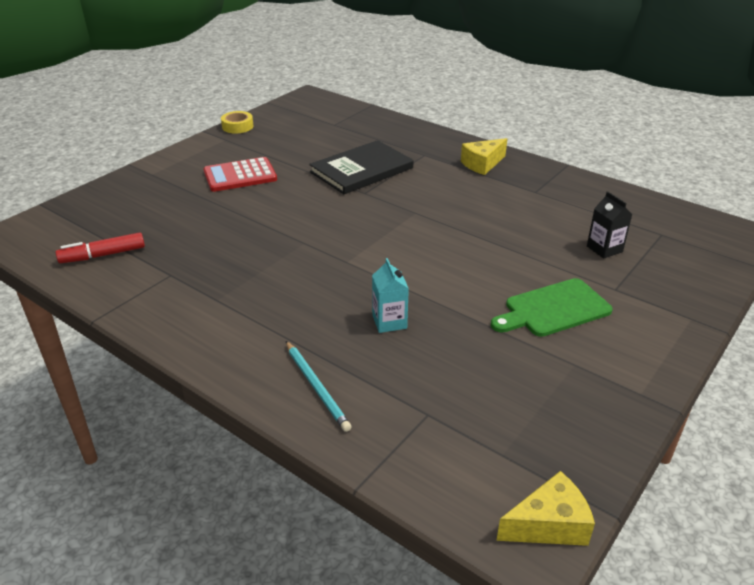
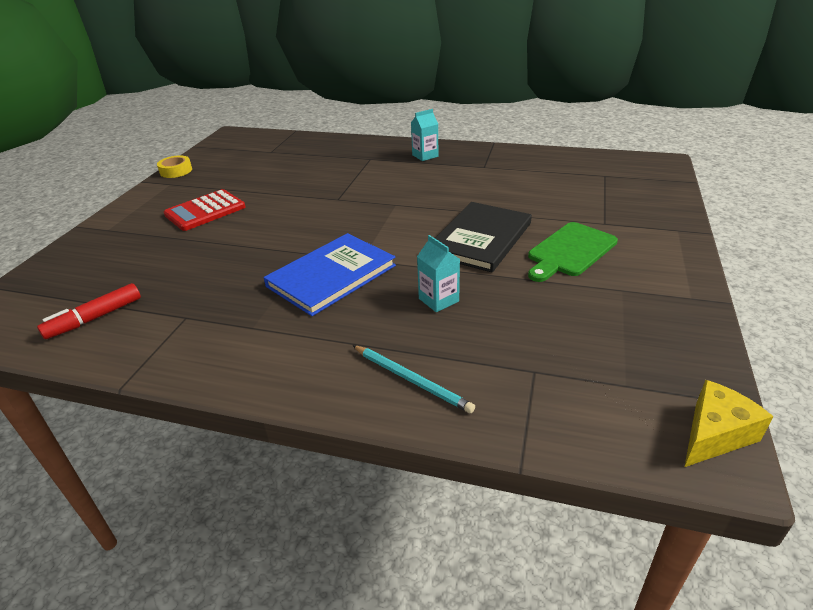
camera: 20 degrees left, 0 degrees up
(310, 271) = (331, 276): none -> blue book
(361, 170) = (322, 182): black book -> black book (480, 239)
(482, 164) = (425, 156): yellow cheese -> turquoise carton
(604, 249) = (572, 196): black carton -> none

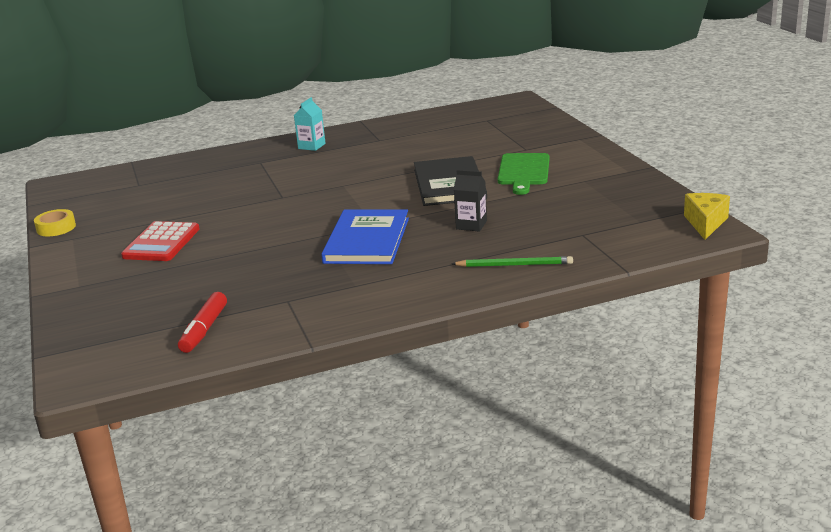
camera: 35 degrees left, 10 degrees down
(412, 380) = (515, 265): turquoise pencil -> green pencil
(438, 300) = (471, 225): turquoise carton -> black carton

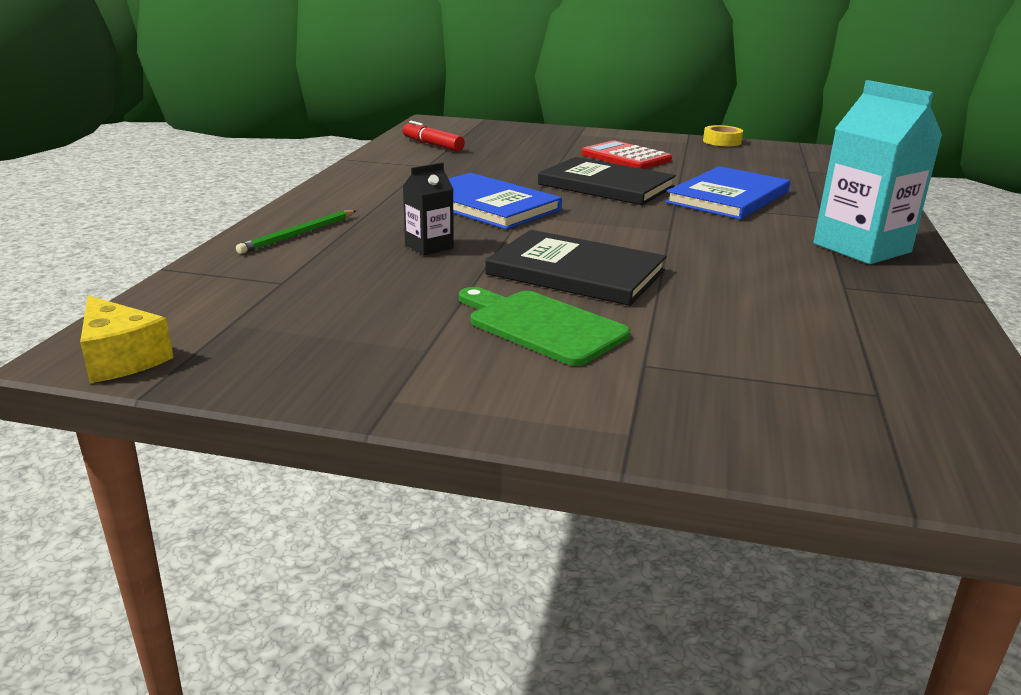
camera: 120 degrees right, 0 degrees up
(246, 189) = (728, 197): none -> blue book
(263, 225) = (606, 185): none -> black book
(311, 146) = (861, 248): turquoise carton -> turquoise carton, size x1.96

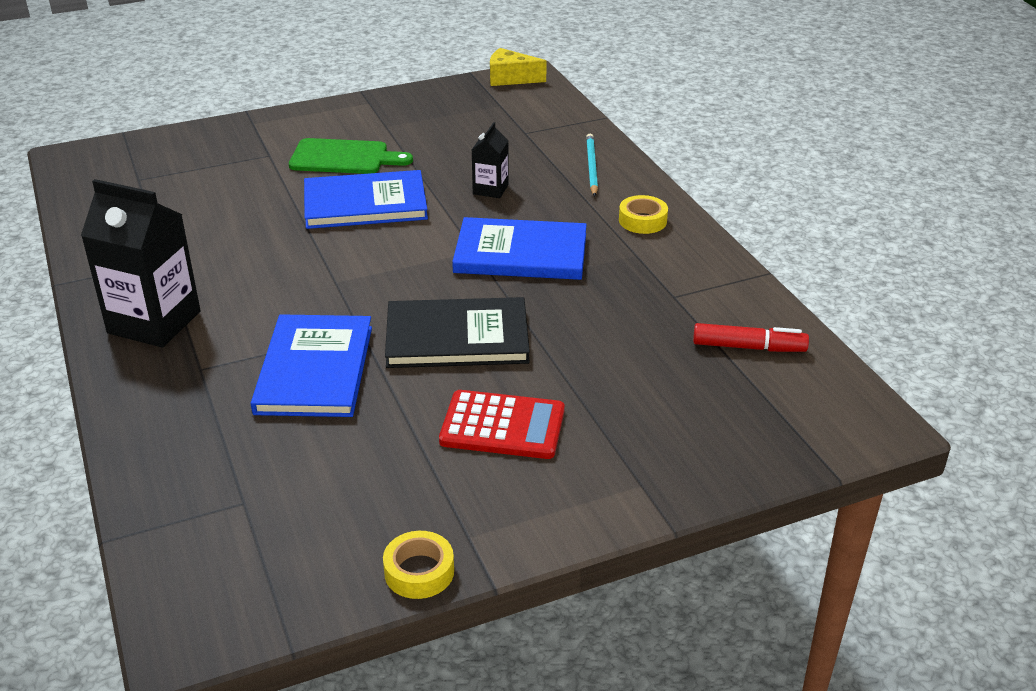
camera: 145 degrees right, 10 degrees up
(298, 234) = (591, 167): green pencil -> turquoise pencil
(352, 195) = (642, 221): none -> yellow tape
(576, 272) = (365, 204): black book -> blue book
(861, 248) = (154, 322): turquoise carton -> black carton

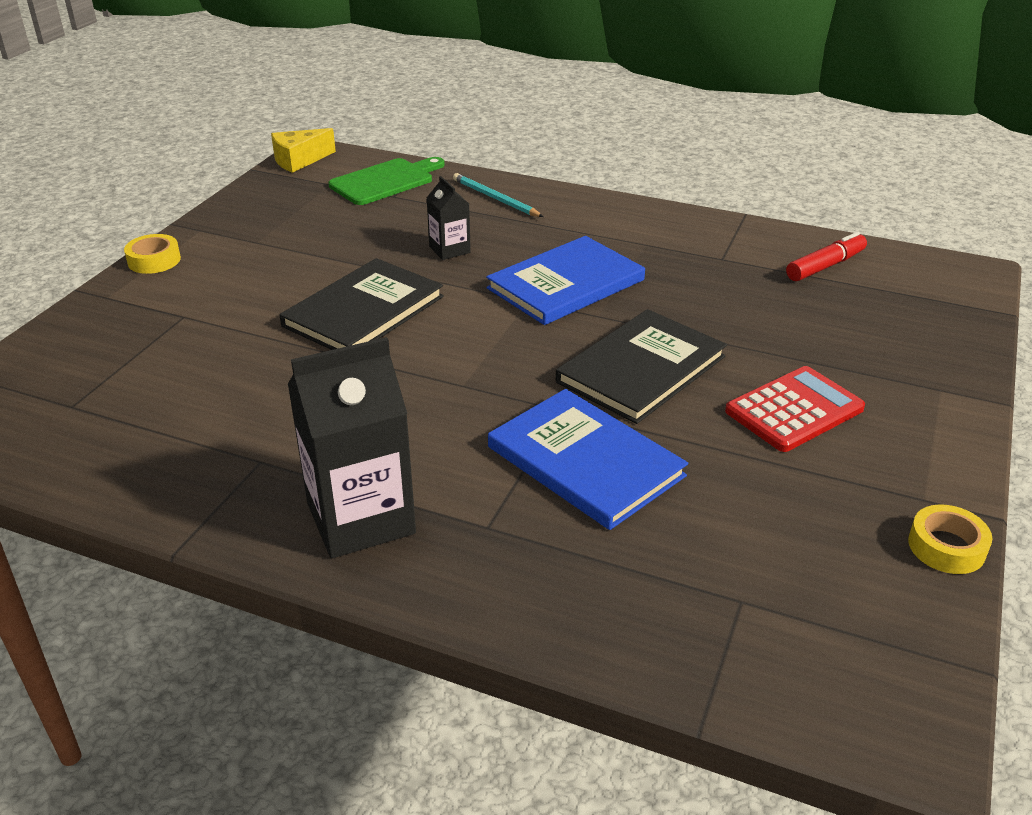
camera: 45 degrees left, 0 degrees up
(344, 158) = (267, 284): green cutting board -> green cutting board (385, 181)
(365, 204) = (364, 311): blue book -> black book
(642, 221) = (604, 219): yellow tape -> yellow tape (154, 260)

